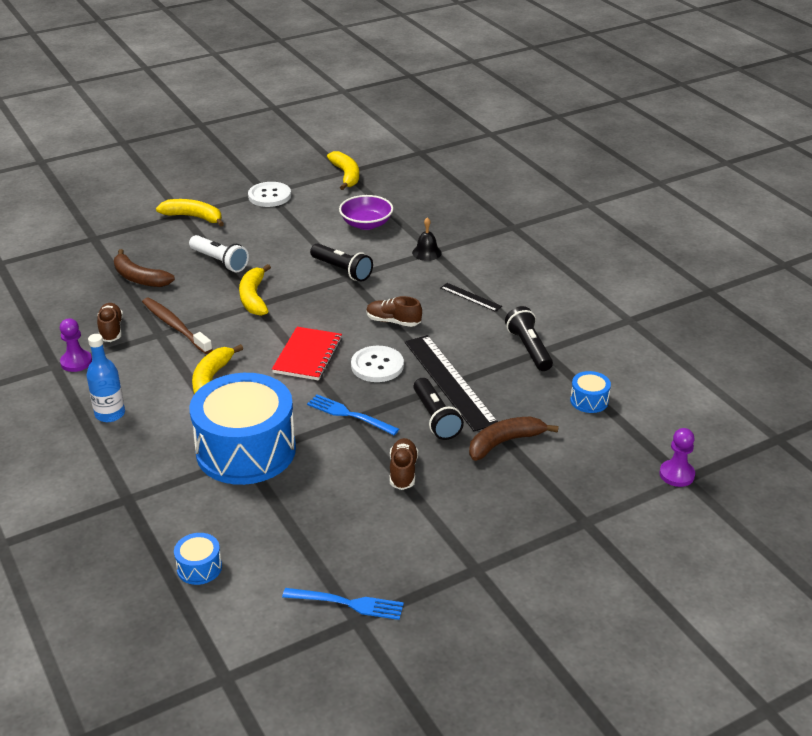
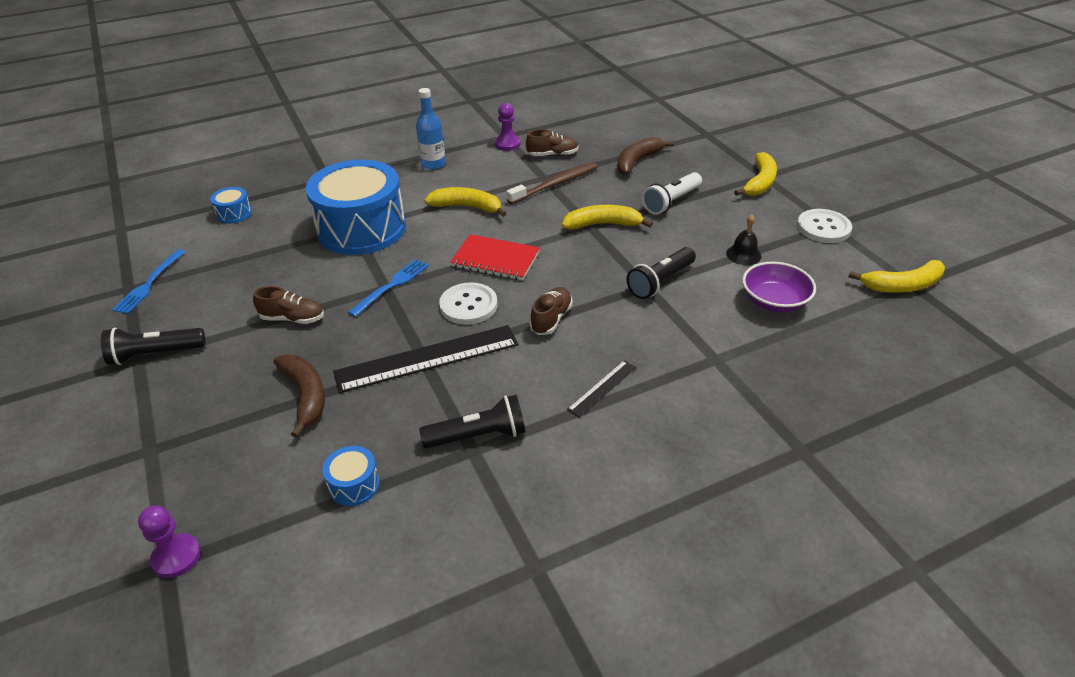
camera: 95 degrees right, 5 degrees up
(426, 252) = (710, 352): black bell -> black bell (743, 254)
(435, 418) = (366, 344): black flashlight -> black flashlight (155, 354)

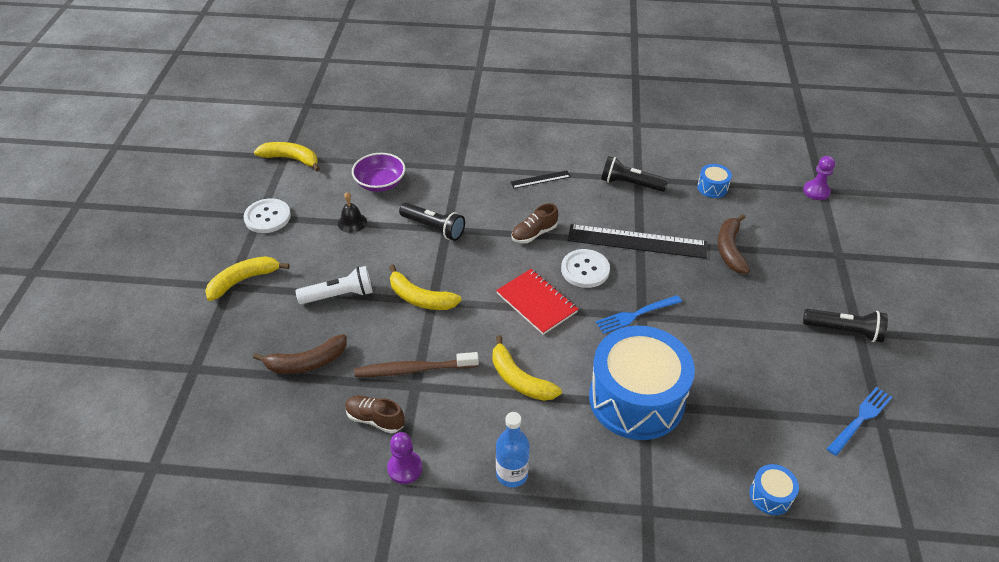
camera: 150 degrees left, 5 degrees up
(292, 318) = (727, 317): brown shoe -> none
(660, 282) = (433, 228): black flashlight -> black flashlight turned 45 degrees clockwise

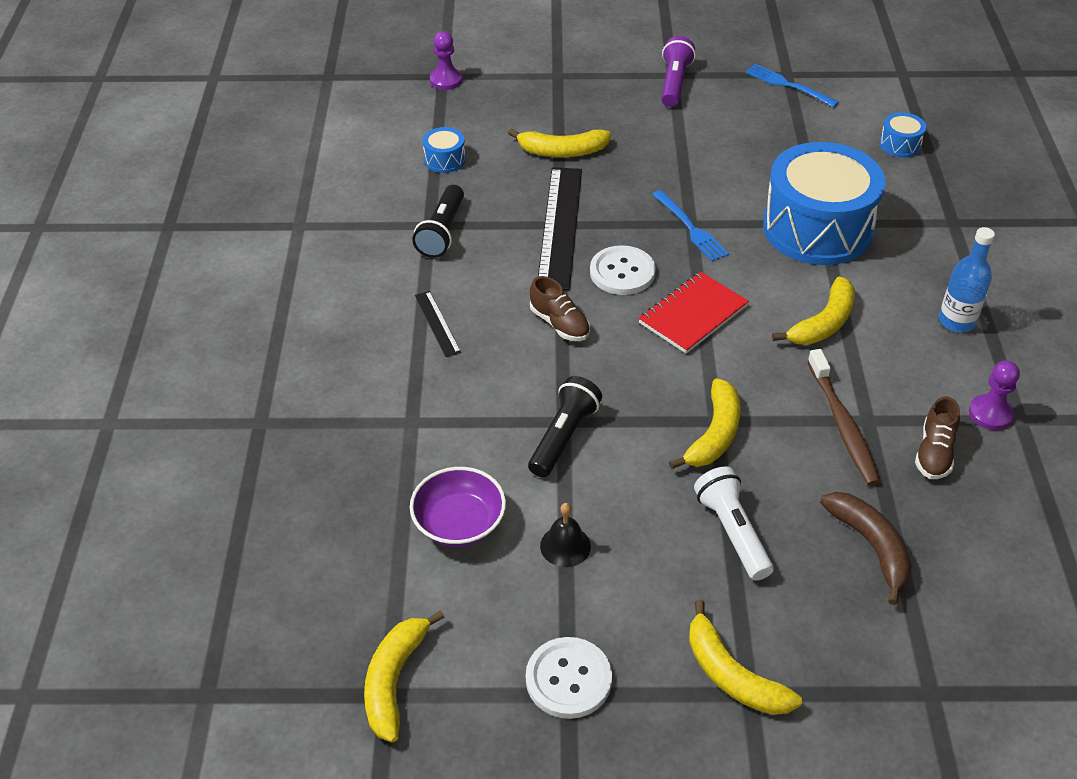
camera: 95 degrees left, 0 degrees up
(730, 249) = (562, 151): brown banana -> yellow banana
(844, 331) = (674, 83): black flashlight -> purple flashlight

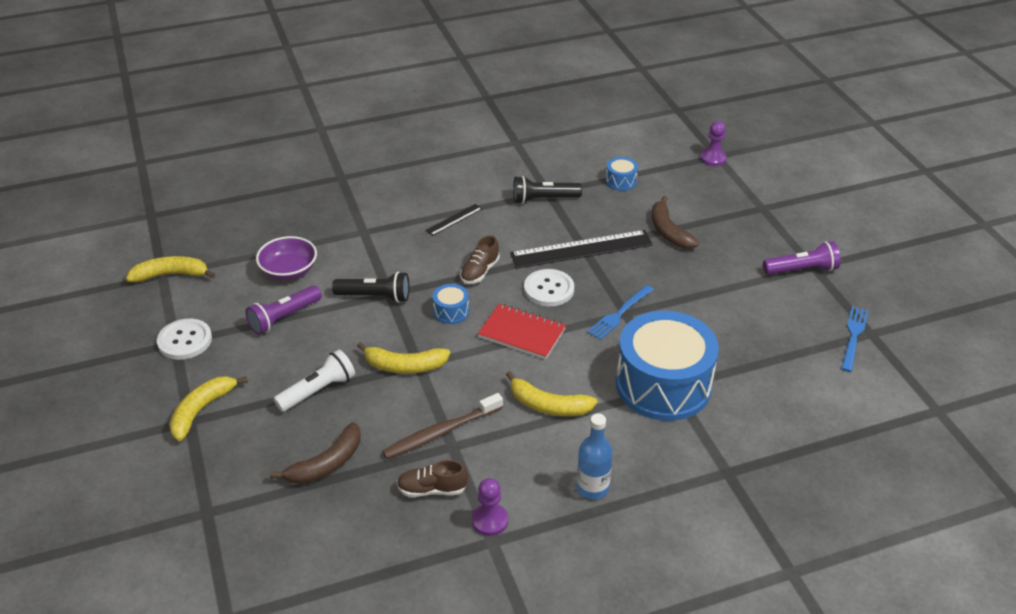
camera: 70 degrees right, 5 degrees down
(562, 151) = (668, 231): yellow banana -> brown banana
(565, 546) = (284, 317): black bell -> purple flashlight
(900, 145) = (818, 422): blue drum -> blue drum (451, 311)

